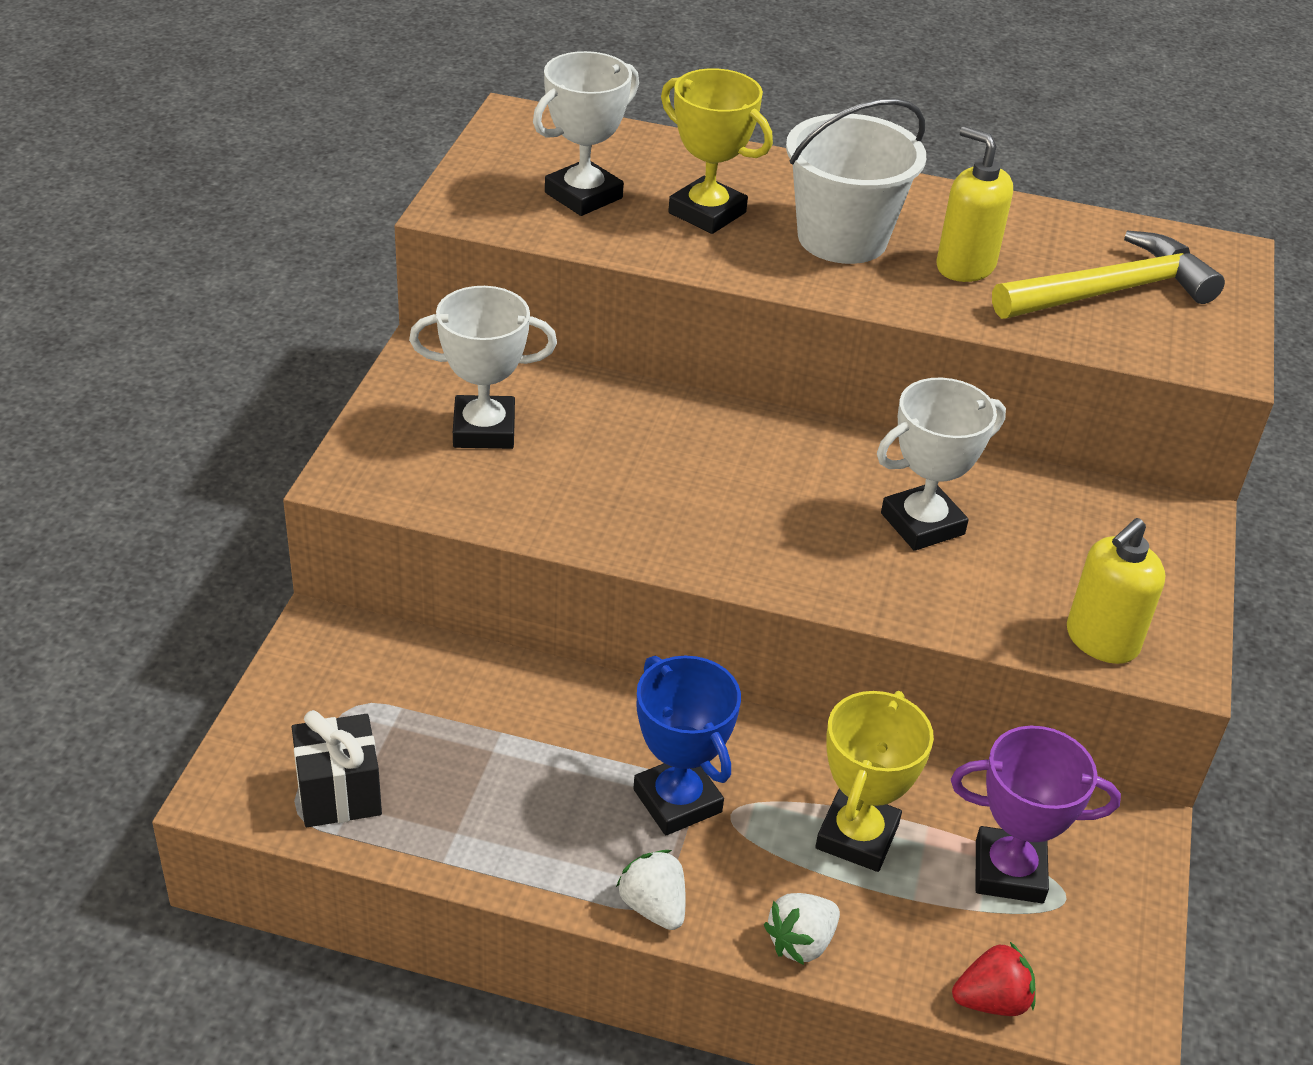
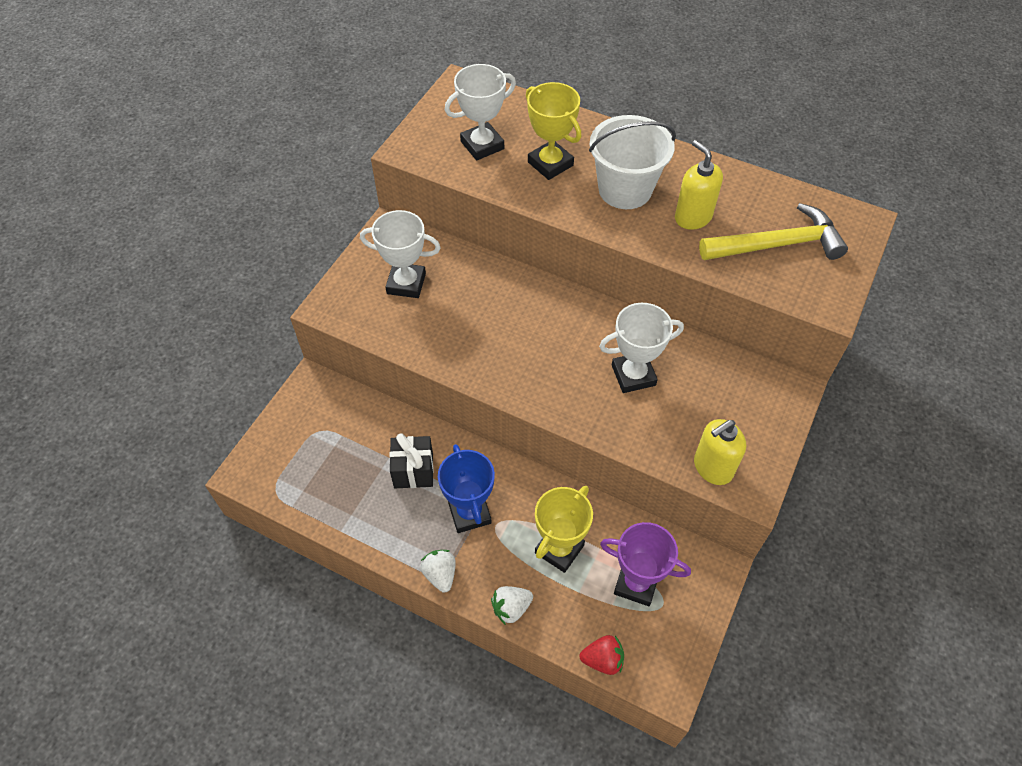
camera: 15 degrees right, 15 degrees up
(339, 794) = (298, 483): black gift -> black gift (413, 471)

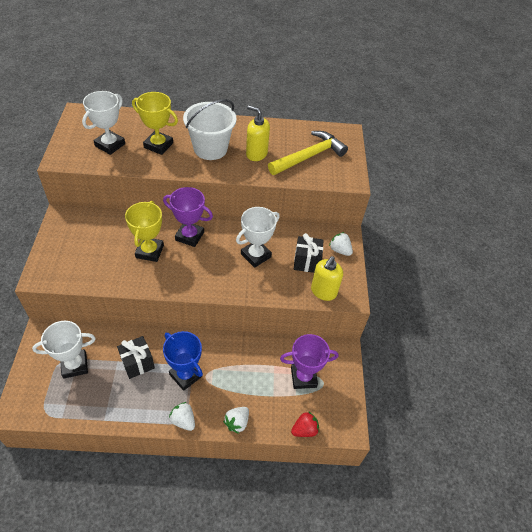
camera: 30 degrees left, 5 degrees down
(406, 283) = (89, 245): white trophy -> white trophy (75, 365)
(549, 314) = (189, 236): none -> purple trophy
(559, 549) = (250, 375): yellow trophy -> yellow trophy (150, 251)
(708, 412) = (306, 262): none -> black gift
(771, 411) = (340, 250): none -> white strawberry

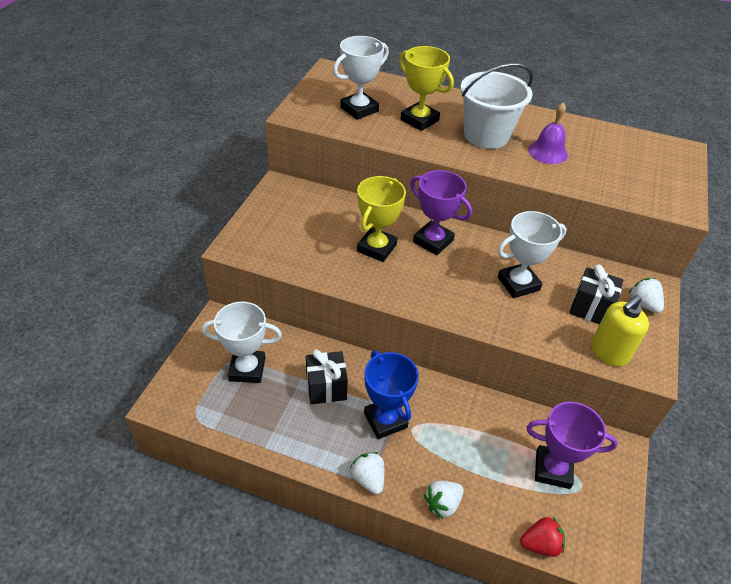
camera: 20 degrees right, 5 degrees down
(256, 154) = (548, 152): yellow soap dispenser -> purple bell
(309, 156) = (623, 168): yellow hammer -> none

